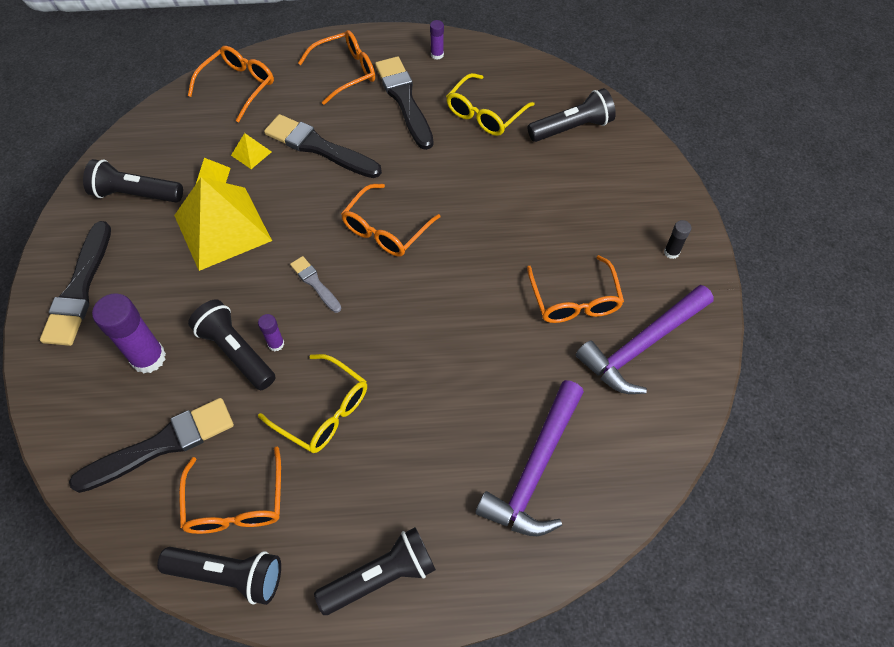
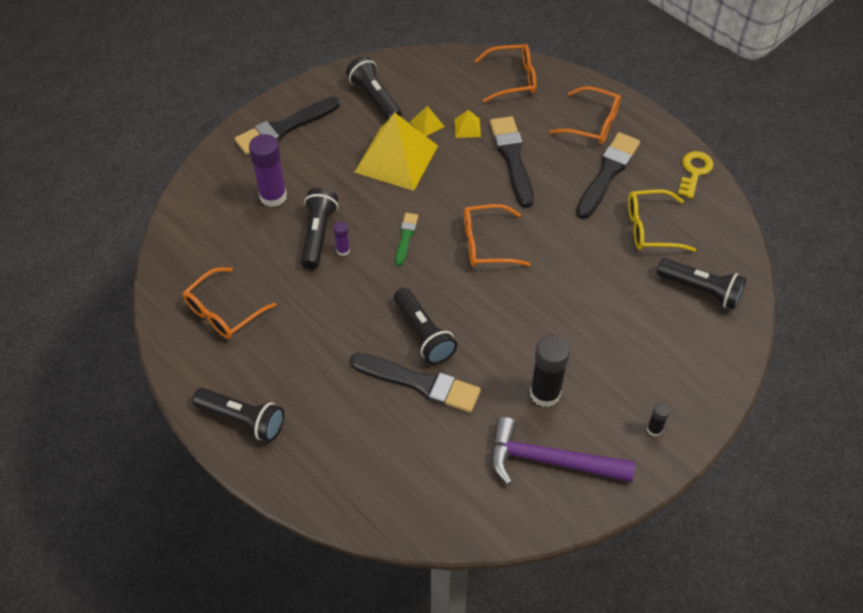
camera: 50 degrees right, 5 degrees down
(161, 445) = (226, 247): black brush -> black brush (419, 383)
(229, 574) = (179, 342): black flashlight -> black flashlight (424, 334)
(315, 283) = (406, 237): grey brush -> green brush
(323, 411) = (321, 310): yellow glasses -> none
(437, 55) = (672, 161): purple glue stick -> none
(461, 50) = (694, 172): none -> yellow key
(535, 469) = (389, 456): purple hammer -> none
(574, 300) = (545, 393): orange glasses -> black glue stick

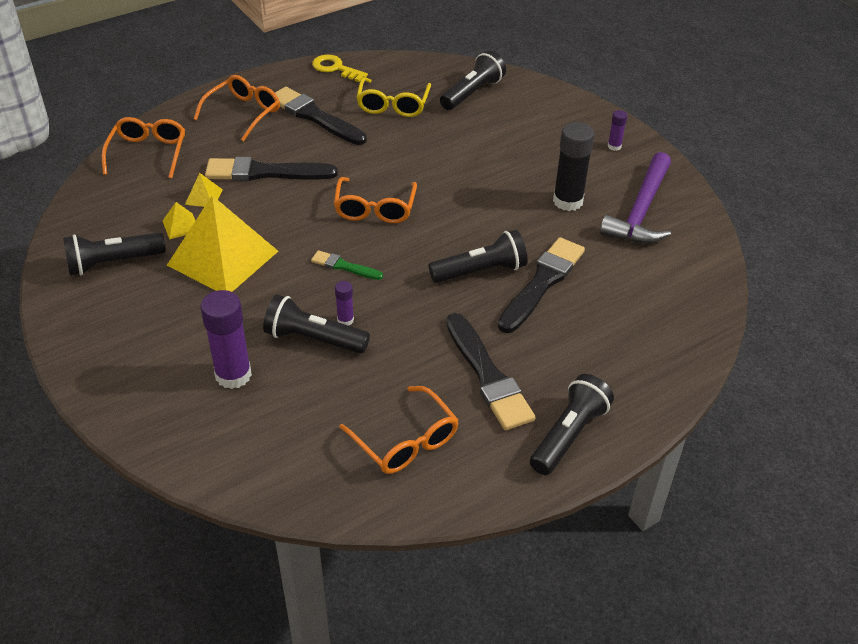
camera: 80 degrees left, 10 degrees down
(285, 127) = (117, 352): black brush -> black brush (488, 376)
(654, 429) = (614, 146): black glue stick -> purple glue stick

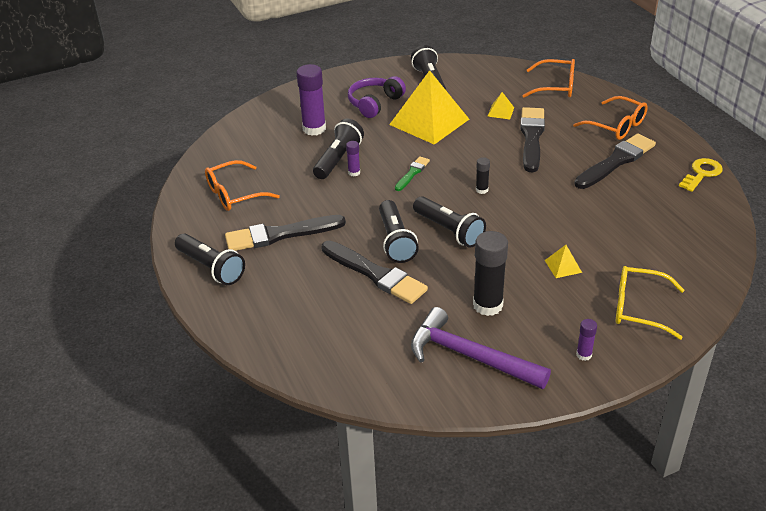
camera: 100 degrees right, 5 degrees down
(167, 315) = (374, 103): none -> purple headphones
(181, 226) = (466, 104): yellow pyramid -> yellow pyramid (563, 266)
(375, 209) = (482, 190): orange glasses -> black glue stick
(393, 105) = (642, 206): yellow glasses -> yellow glasses (638, 308)
(472, 93) = (675, 259): black flashlight -> black flashlight (449, 230)

